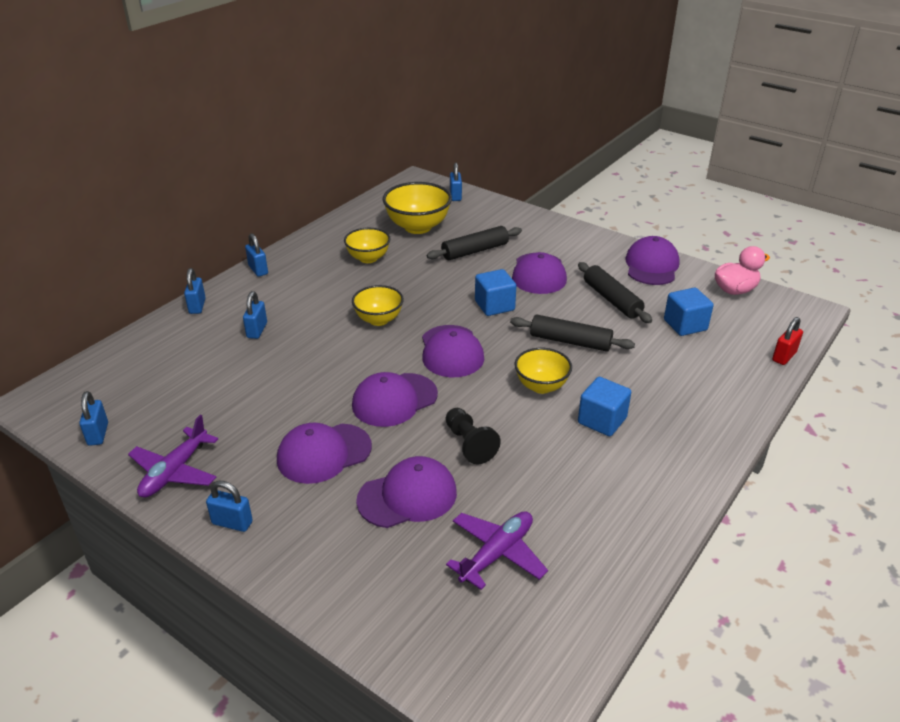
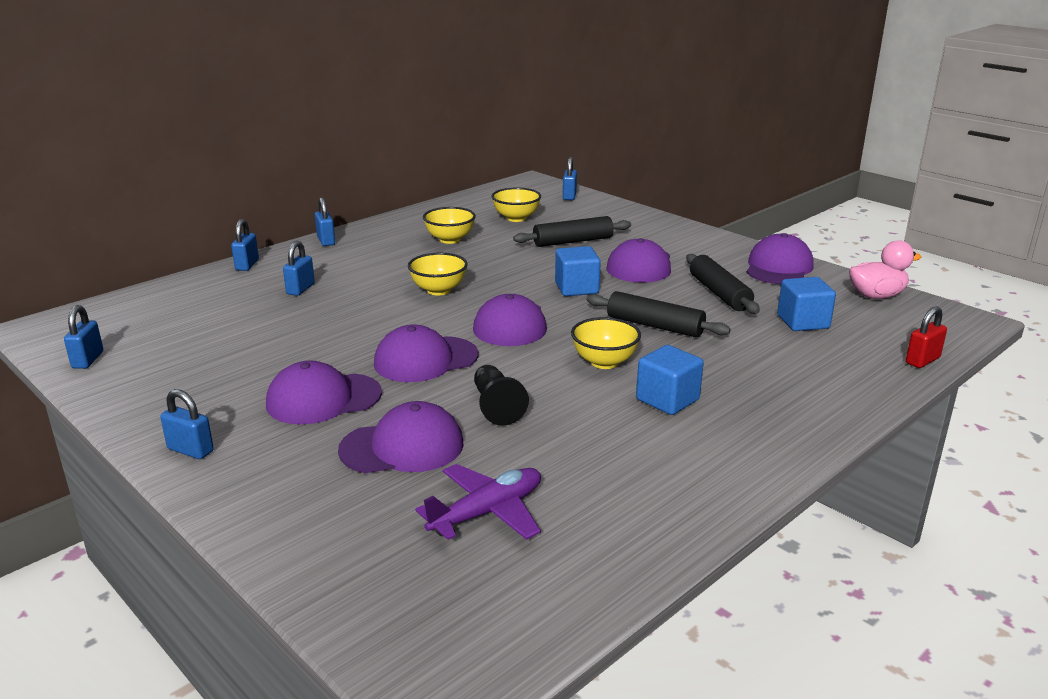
camera: 10 degrees right, 10 degrees down
(175, 471) = (151, 399): purple plane -> none
(418, 227) = (516, 218): yellow bowl -> yellow bowl, size x0.64

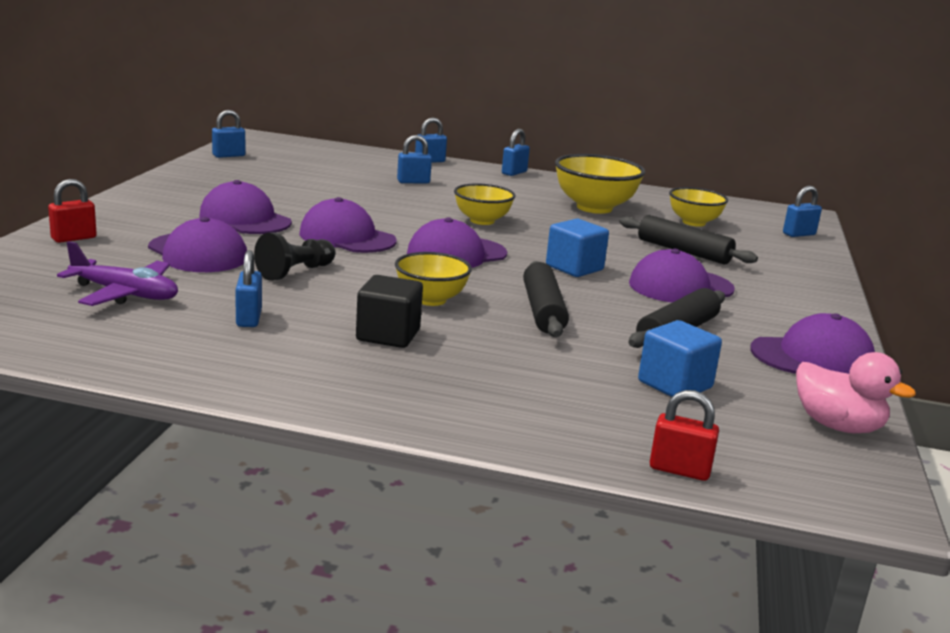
camera: 55 degrees right, 5 degrees down
(190, 450) = (138, 200): blue padlock -> blue padlock (249, 318)
(284, 517) = (74, 238): none -> red padlock
(450, 239) = (594, 208): yellow bowl -> yellow bowl, size x1.57
(667, 400) = (388, 335): blue cube -> black cube

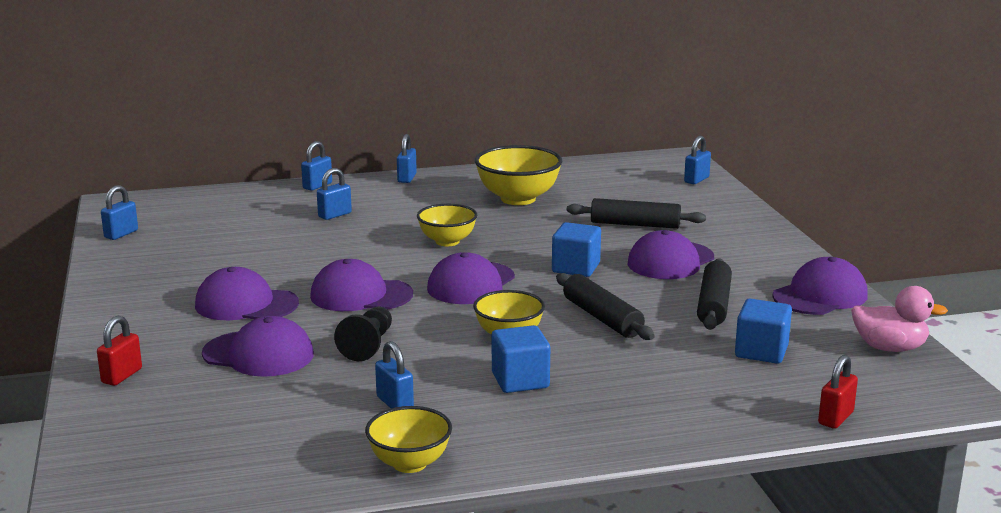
camera: 25 degrees left, 0 degrees up
(125, 294) = (259, 416): purple plane -> none
(388, 335) = (520, 380): black cube -> blue cube
(679, 470) = (835, 418): red padlock -> red padlock turned 45 degrees counterclockwise
(694, 222) = (610, 191): yellow bowl -> yellow bowl (409, 463)

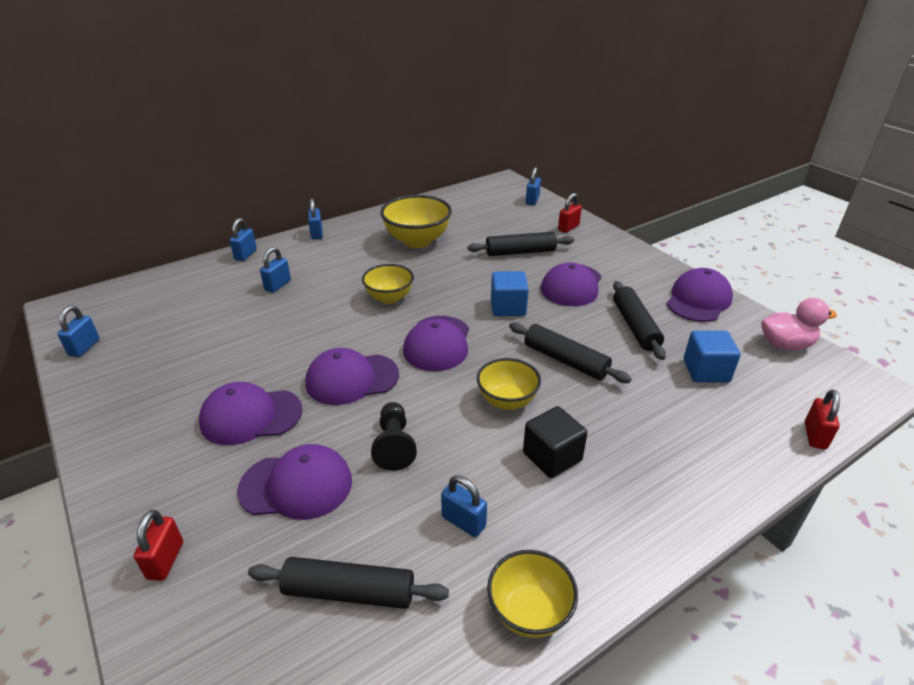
camera: 20 degrees left, 15 degrees up
(261, 422) = (349, 592): none -> black rolling pin
(520, 380) = (552, 457): blue cube -> black cube
(718, 211) = (568, 228): none -> red padlock

